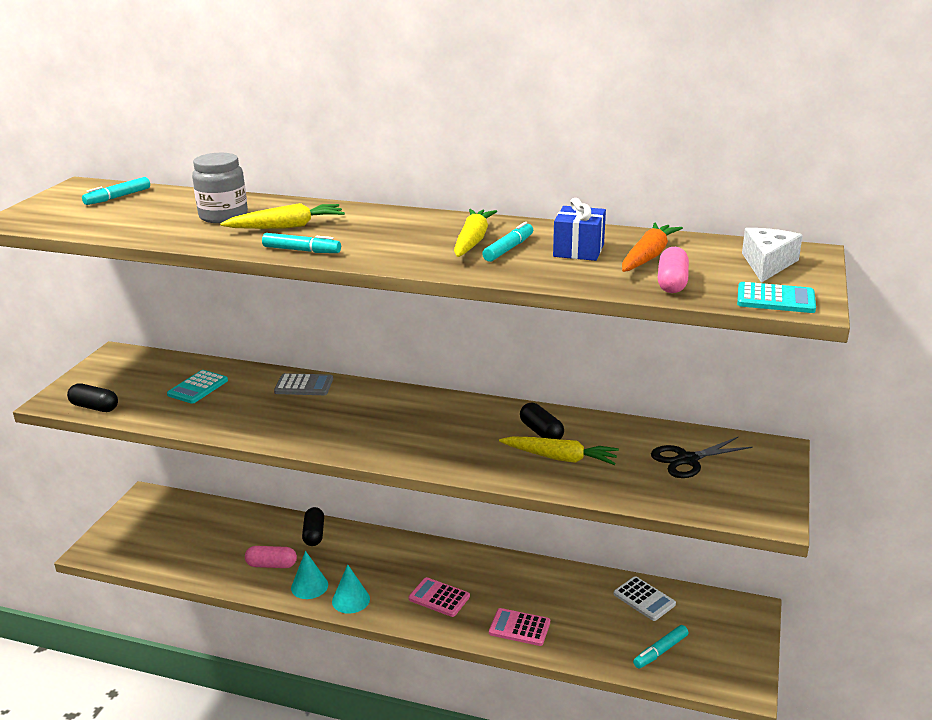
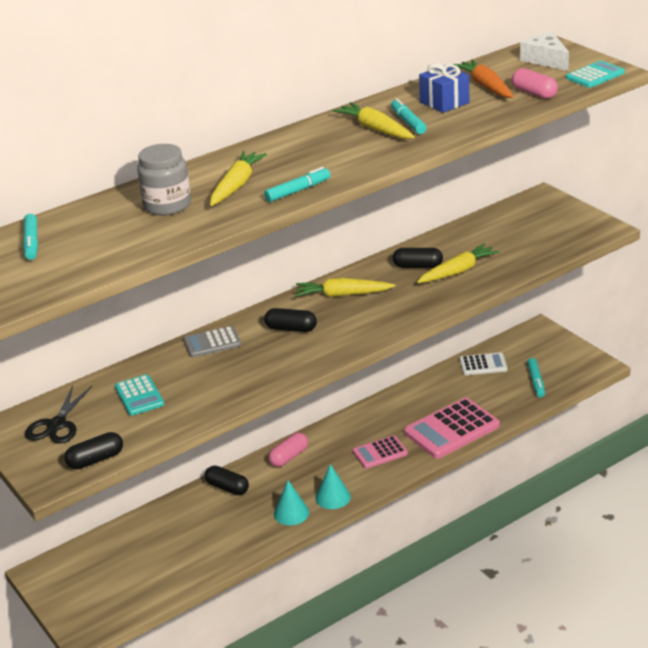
camera: 50 degrees left, 5 degrees up
(271, 565) = (239, 525): pink capsule -> pink capsule (289, 457)
(304, 385) = (212, 342): grey calculator -> grey calculator turned 150 degrees counterclockwise
(361, 412) = (291, 329): none -> black capsule
(444, 414) = (342, 295): none -> yellow carrot
(519, 628) = (451, 429): pink calculator -> pink calculator, size x1.76
(687, 460) = (516, 229): black scissors -> black scissors (57, 425)

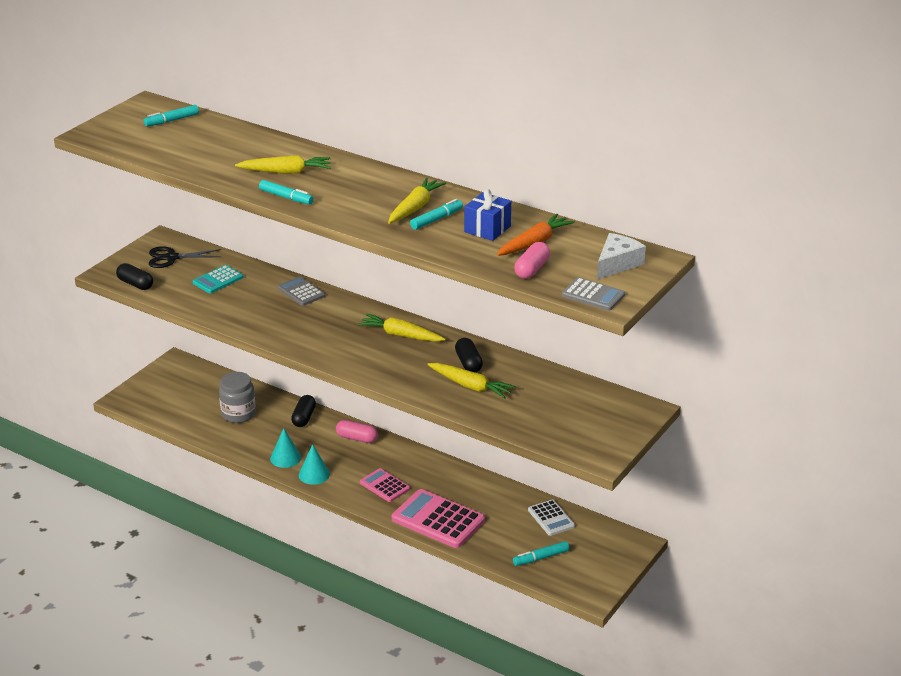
camera: 65 degrees right, 0 degrees up
(167, 205) = (243, 153): grey jar -> grey jar (238, 414)
(291, 329) = (336, 322): black capsule -> none
(342, 295) = (401, 335): yellow carrot -> yellow carrot turned 45 degrees counterclockwise
(595, 75) = (593, 295): turquoise calculator -> grey calculator

